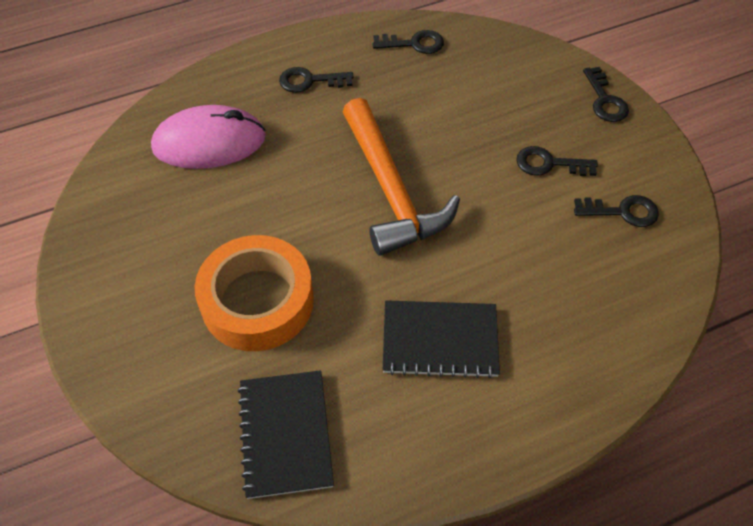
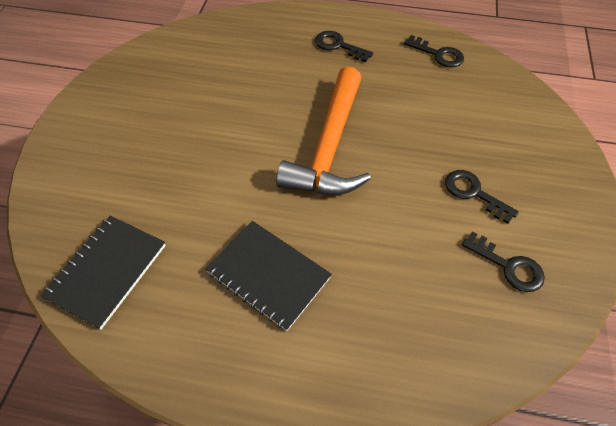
camera: 35 degrees right, 0 degrees up
(209, 142) = (237, 54): pink mouse -> none
(257, 301) = (172, 171): orange tape -> none
(604, 100) = (568, 169): black key -> none

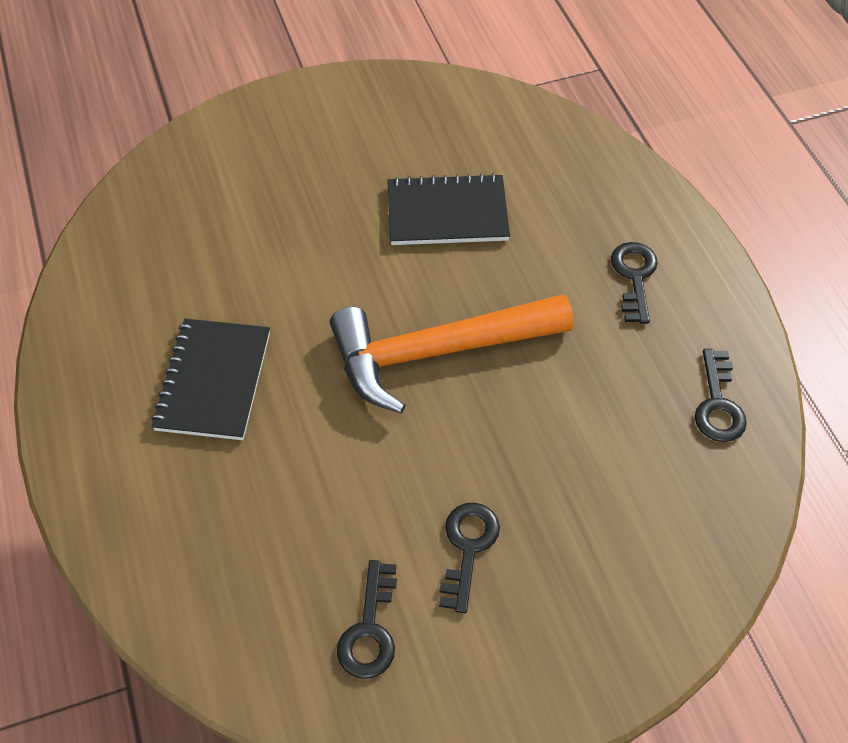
camera: 60 degrees right, 0 degrees up
(107, 271) = (141, 242): black notebook -> black notebook (447, 213)

